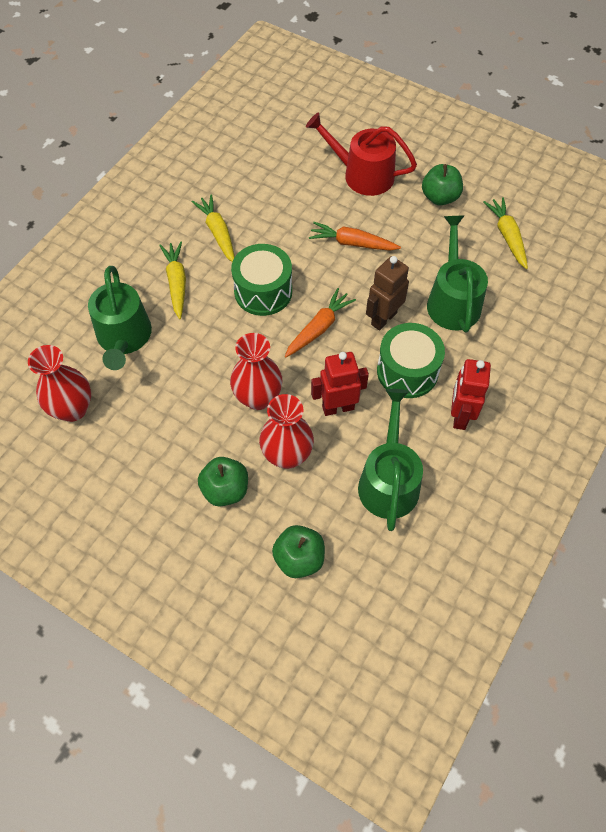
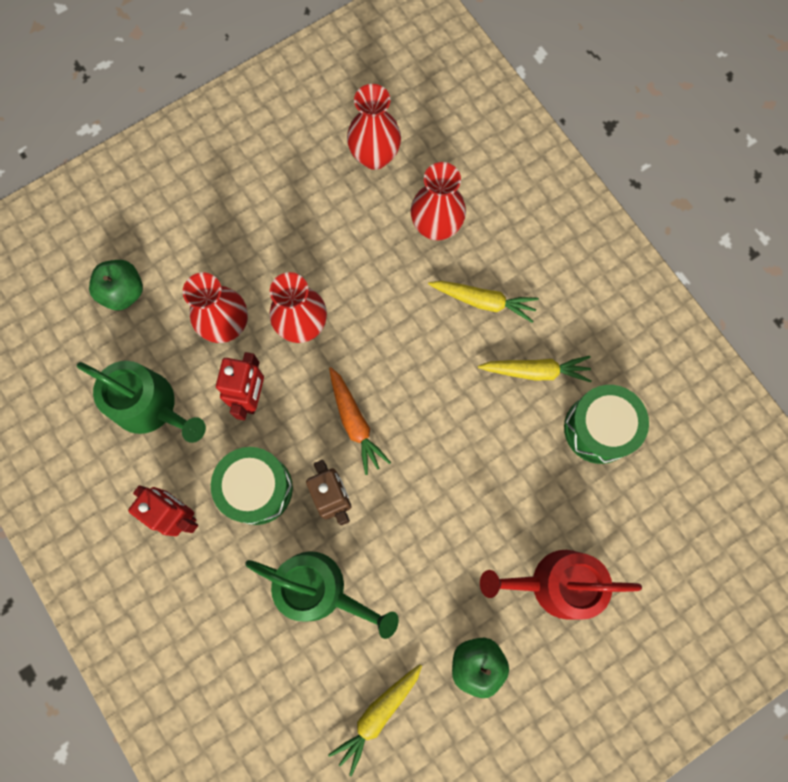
camera: 115 degrees right, 15 degrees up
(124, 337) = (436, 227): green watering can -> red vase
(225, 490) = (221, 257): green apple -> none
(263, 291) = (430, 386): green drum -> green drum (598, 429)
(352, 243) = (453, 516): orange carrot -> none
(362, 175) = (556, 583): red watering can -> red watering can turned 135 degrees counterclockwise
(507, 236) = (378, 714): yellow carrot -> yellow carrot turned 120 degrees clockwise

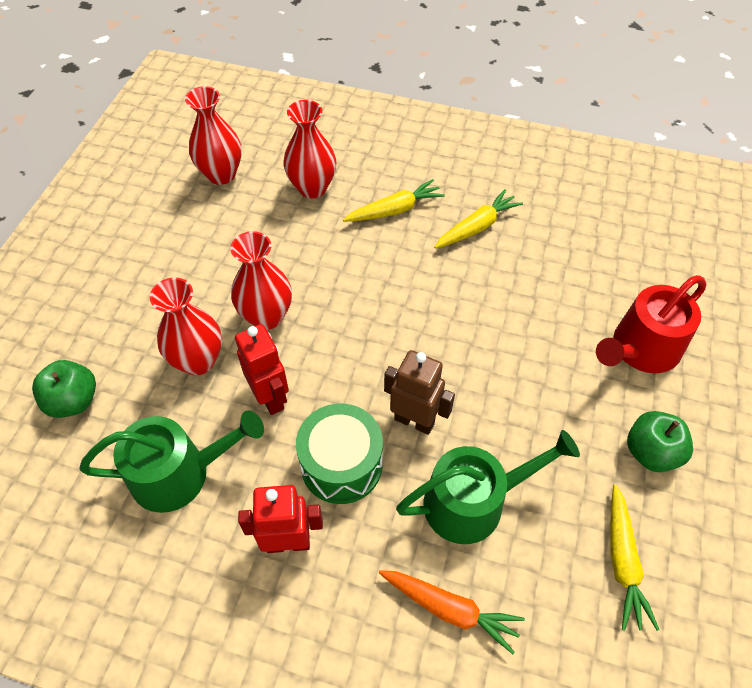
camera: 40 degrees left, 20 degrees down
(355, 422) = (377, 353): orange carrot -> orange carrot (449, 609)
(598, 429) = (557, 231): green drum -> none

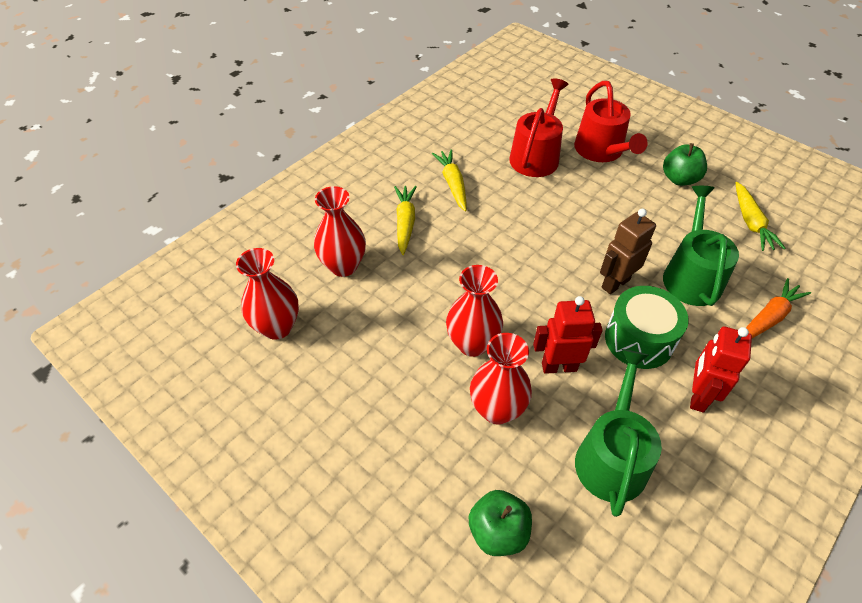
camera: 65 degrees left, 5 degrees down
(579, 285) = (536, 156): none -> red watering can
(622, 561) = (751, 222): yellow carrot -> yellow carrot turned 60 degrees clockwise

